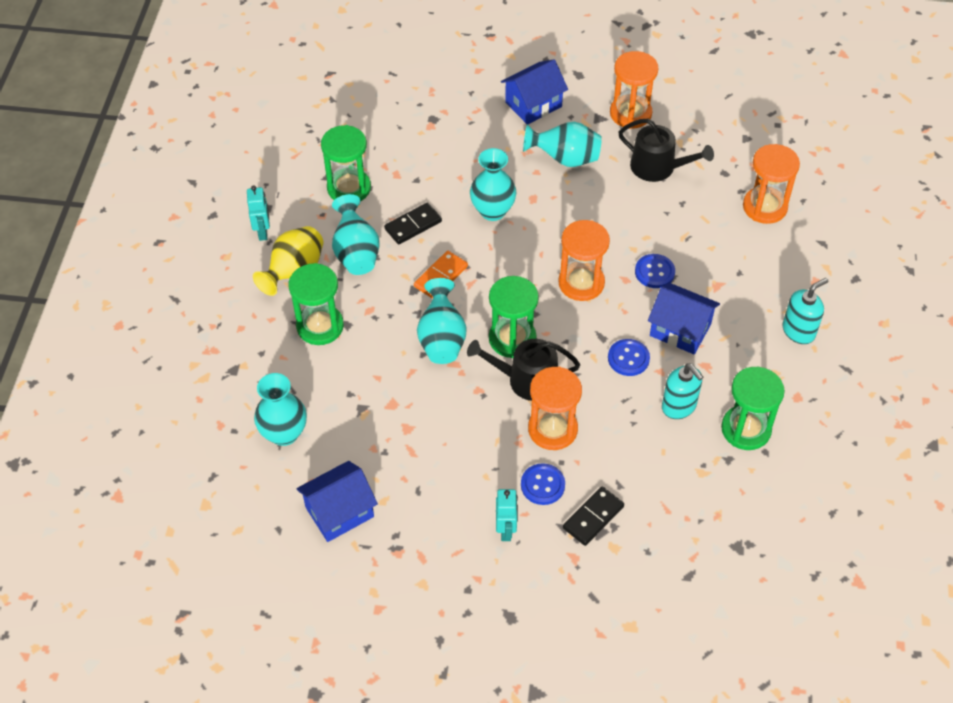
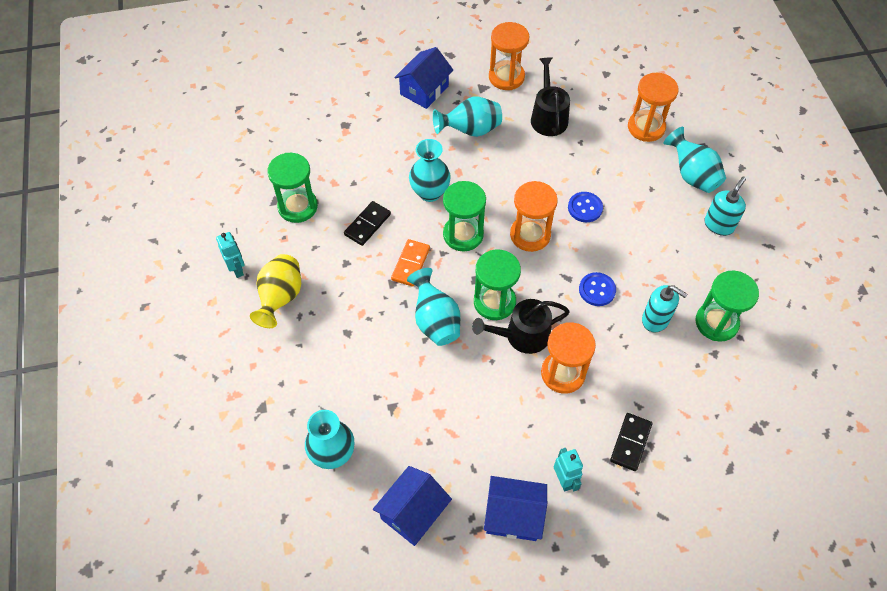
camera: 20 degrees left, 5 degrees up
(320, 326) = (324, 342): green hourglass -> green hourglass (463, 234)
(356, 253) = (328, 264): turquoise vase -> turquoise vase (692, 175)
(542, 485) = (576, 427): blue button -> none
(658, 167) = (548, 117): black watering can -> black watering can turned 105 degrees counterclockwise
(680, 330) = (627, 252): blue house -> blue house (513, 516)

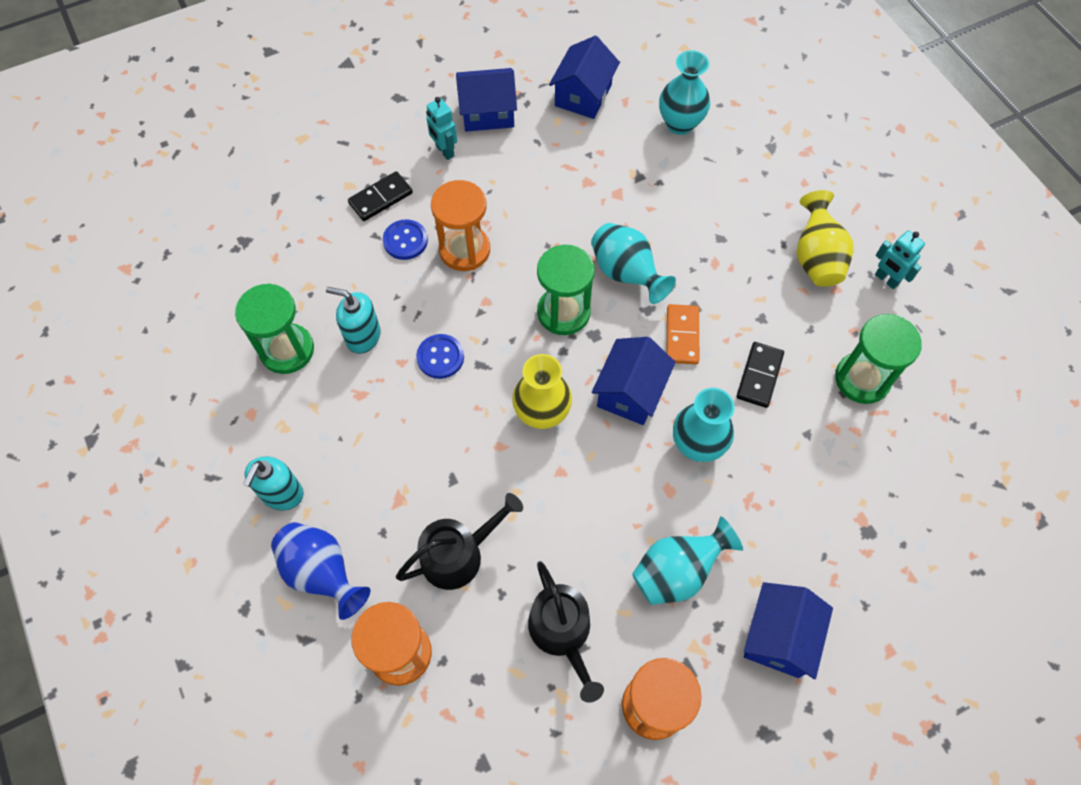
camera: 165 degrees right, 5 degrees up
(463, 234) = (630, 392): green hourglass -> blue house
(522, 335) = (520, 280): black watering can -> black watering can (458, 554)
(530, 235) = (542, 413): orange hourglass -> yellow vase
(585, 208) = (475, 474): blue button -> blue button (405, 241)
(630, 443) = (380, 198): black domino -> black domino turned 45 degrees clockwise
(692, 175) = (322, 573): turquoise vase -> blue vase

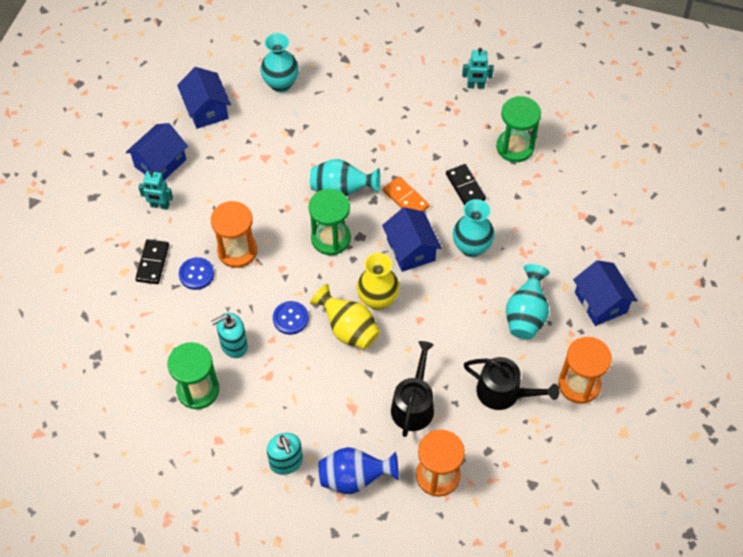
camera: 45 degrees left, 5 degrees down
(816, 258) = (430, 102): yellow vase -> yellow vase (348, 329)

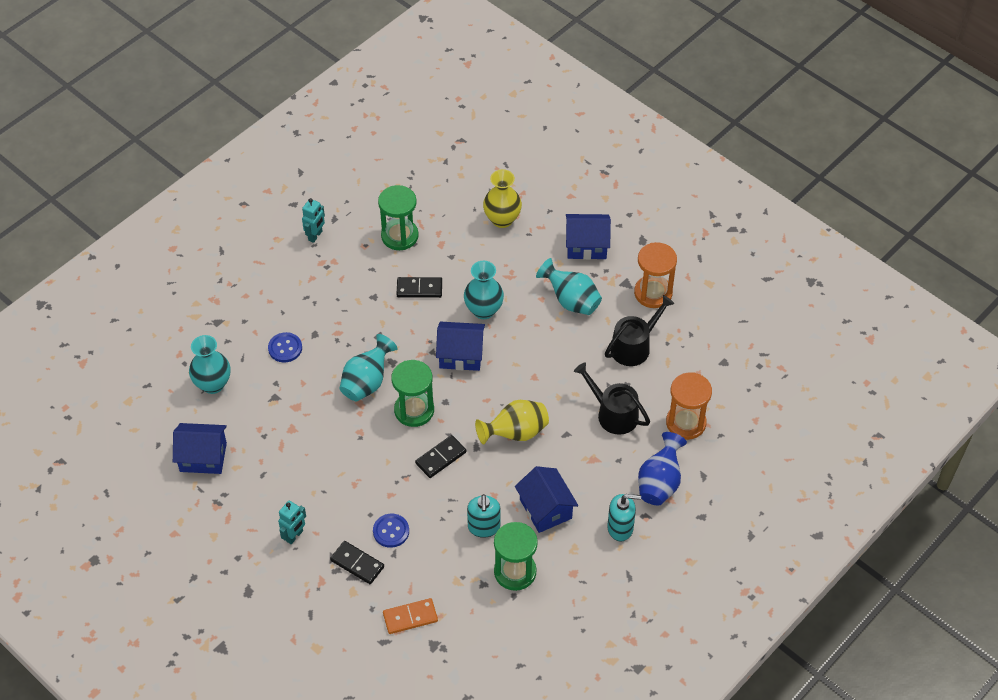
camera: 65 degrees left, 5 degrees down
(160, 163) = (243, 519): blue house -> blue house (545, 509)
(237, 251) = (384, 489): orange hourglass -> none
(290, 318) = (480, 472): blue button -> blue button (285, 348)
(291, 280) = (441, 458): none -> black domino
(377, 299) = (497, 399): yellow vase -> yellow vase (502, 219)
(405, 199) = (405, 337): orange domino -> orange domino (410, 617)

